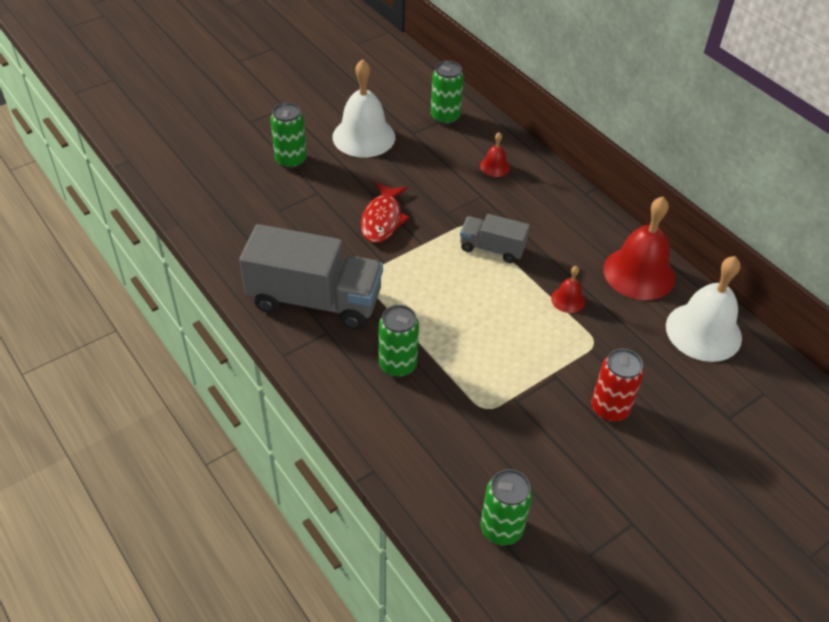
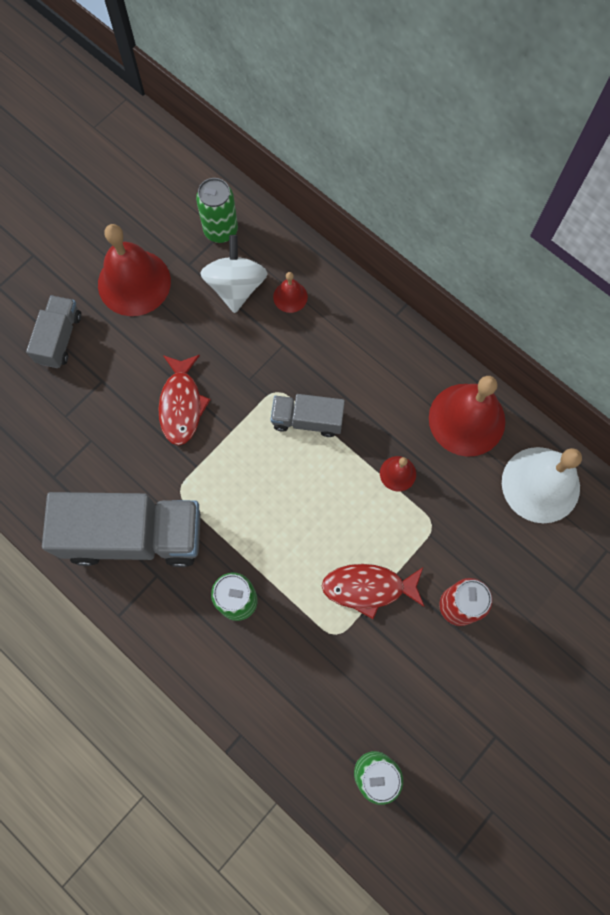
camera: 10 degrees left, 25 degrees up
(291, 160) = (59, 338): green can -> grey truck
(363, 137) = (134, 282): white bell -> red bell
(449, 153) = (236, 287): none -> white spinning top
(524, 378) = (368, 588): none -> red fish

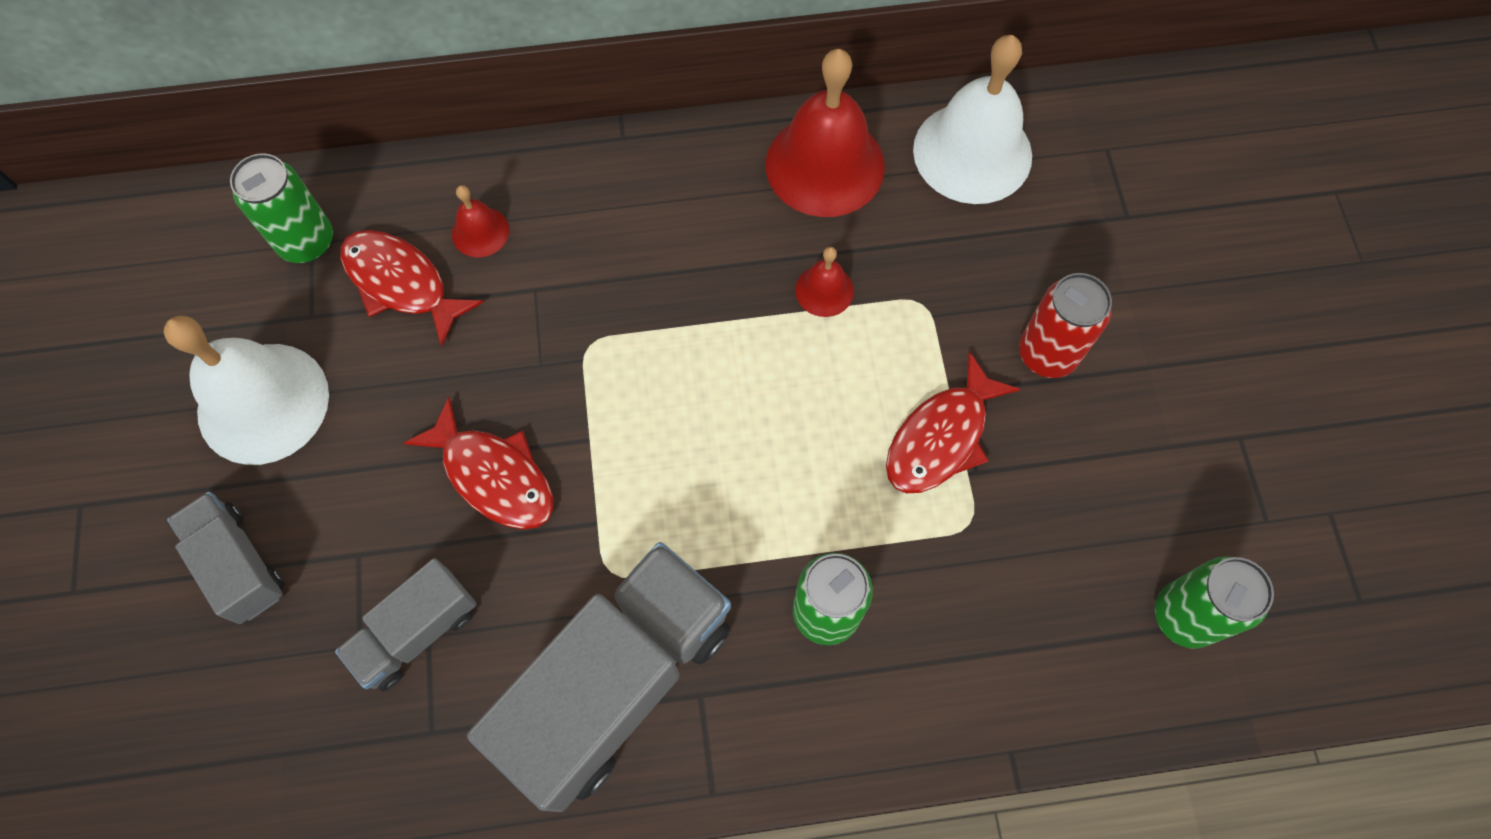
camera: 50 degrees left, 5 degrees down
(134, 282) = (263, 403): red bell -> white bell
(236, 287) = (401, 283): white spinning top -> red fish
(307, 420) = (660, 338): grey truck -> grey truck (416, 632)

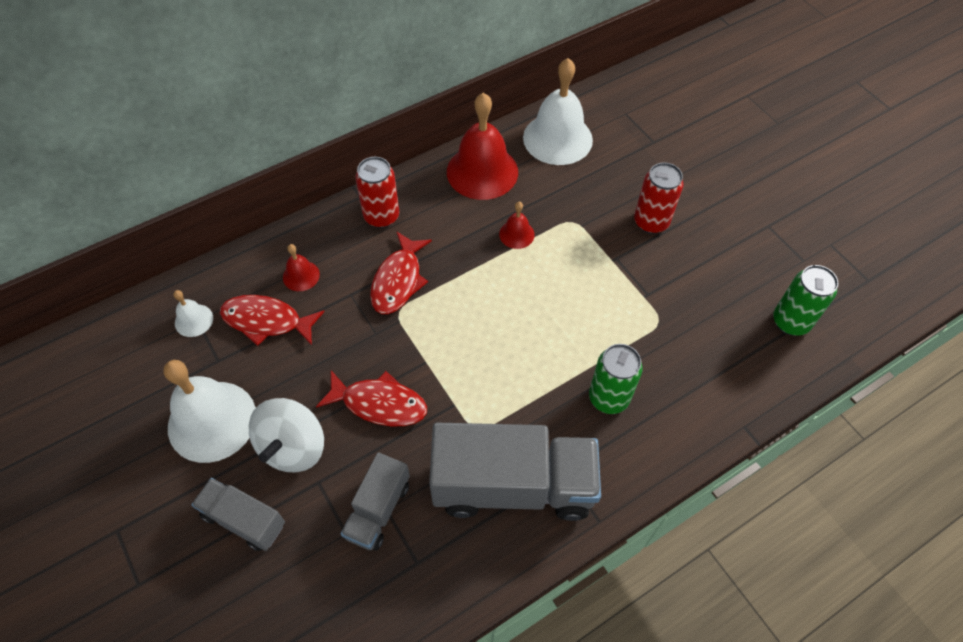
camera: 25 degrees left, 10 degrees down
(307, 242) = (194, 320): green can -> white bell
(349, 488) = (293, 447): none -> white spinning top
(617, 683) = (513, 485): grey truck -> grey truck turned 75 degrees clockwise
(638, 182) = (381, 216): none -> red can
(941, 437) = (620, 284): red fish -> red fish (398, 281)

